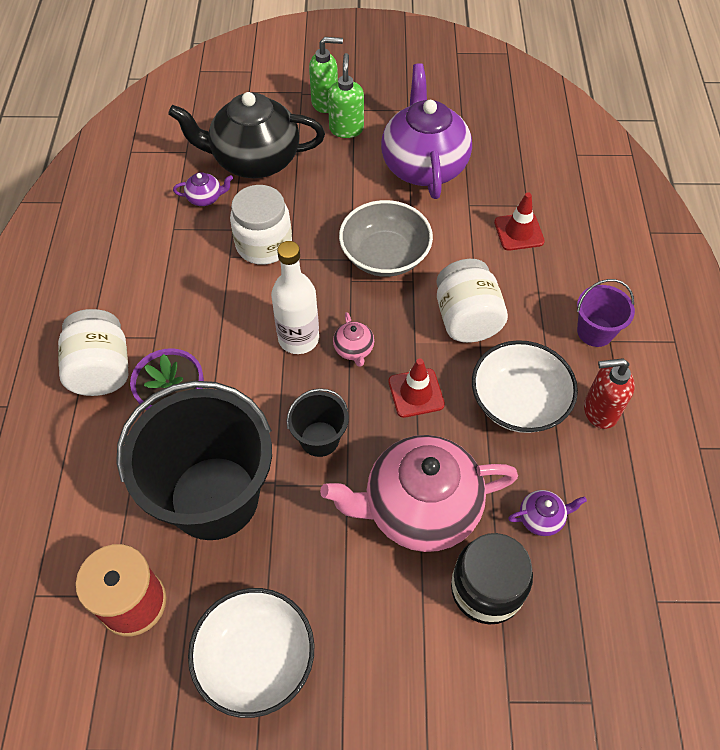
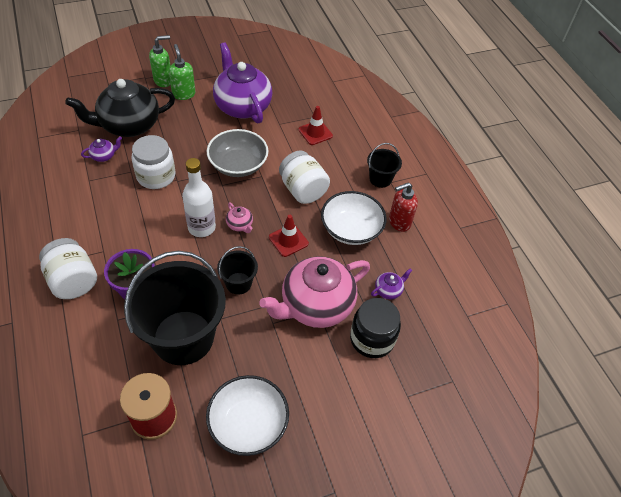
camera: 25 degrees left, 5 degrees down
(595, 331) = (380, 179): purple bucket -> black bucket

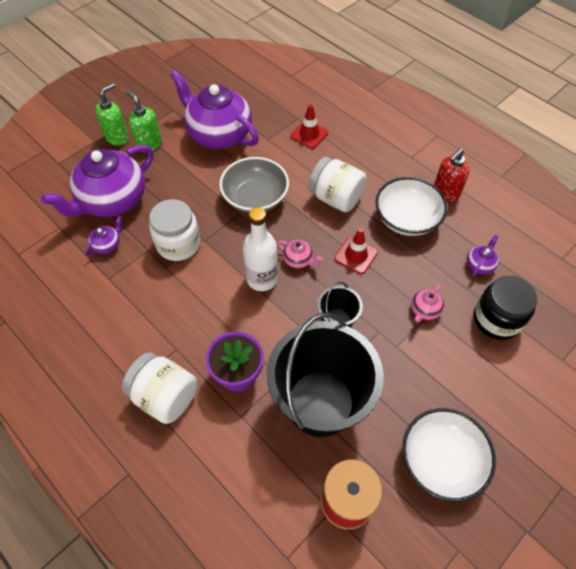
camera: 20 degrees left, 5 degrees up
(129, 125) = (112, 200): black teapot -> purple teapot
(315, 305) = (424, 310): pink teapot -> pink teapot, size x0.40
(380, 179) = (400, 157): black bucket -> none

